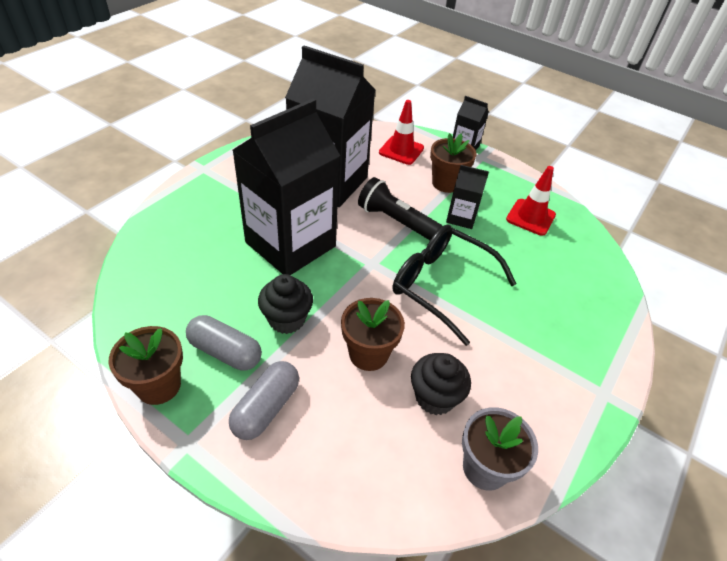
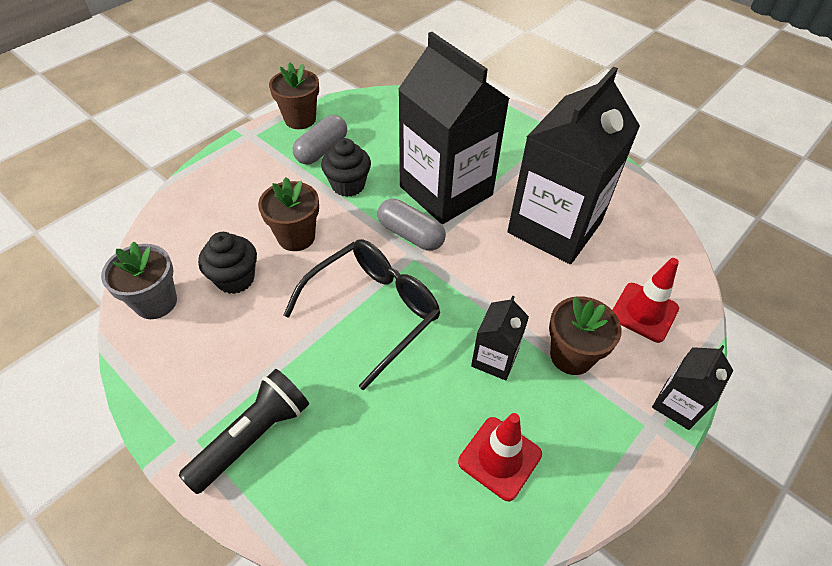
camera: 100 degrees right, 5 degrees up
(266, 408) = (263, 172): grey capsule -> grey capsule (410, 234)
(396, 221) = (484, 284): black flashlight -> black flashlight (253, 437)

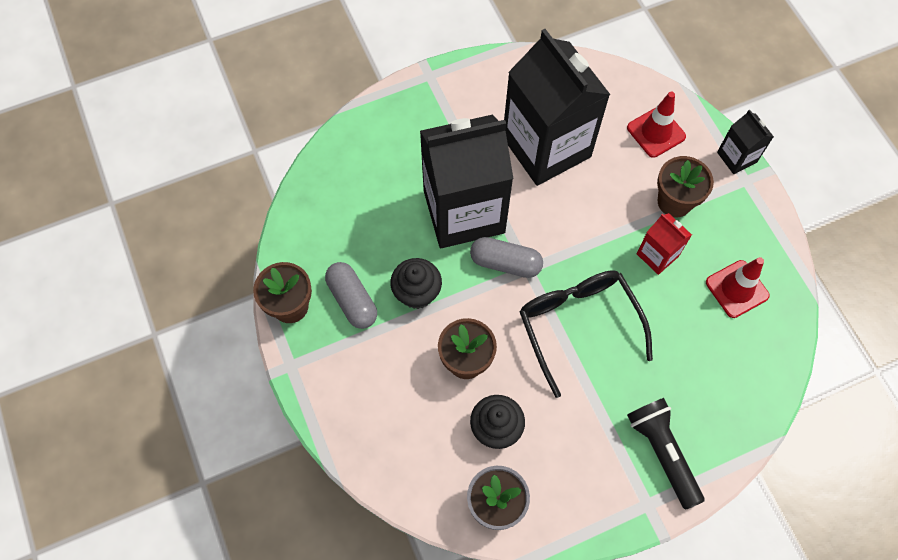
camera: 65 degrees left, 15 degrees up
(410, 234) = (505, 263): grey capsule -> grey capsule turned 45 degrees clockwise
(494, 358) = (657, 255): black carton -> red carton

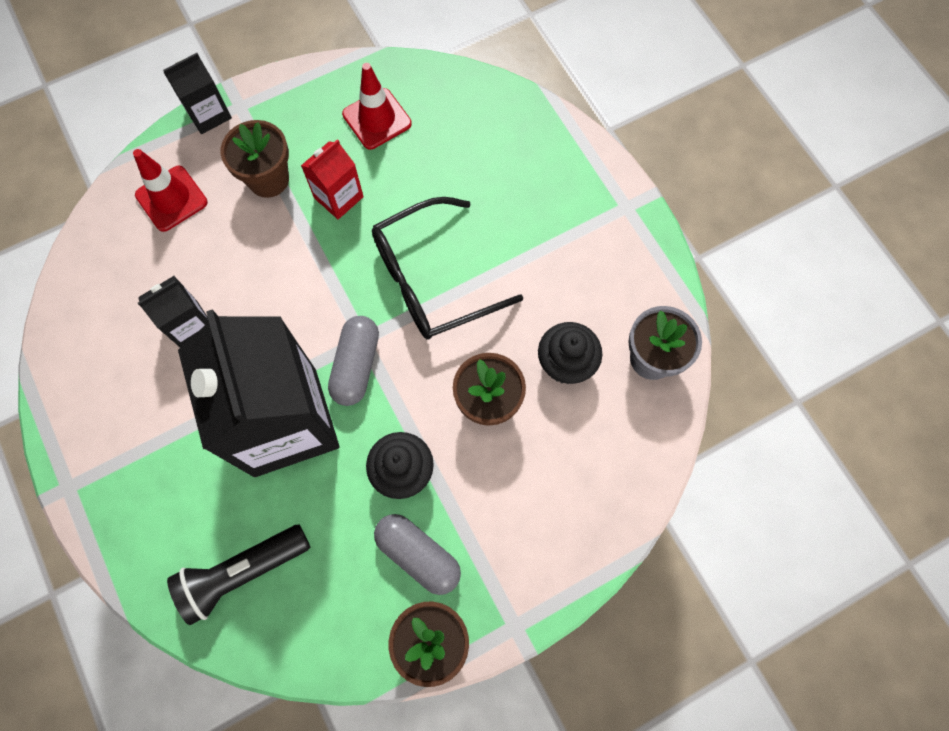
camera: 95 degrees left, 5 degrees up
(352, 300) = (418, 555): grey capsule -> grey capsule turned 75 degrees clockwise
(546, 147) = (190, 325): black carton -> black carton, size x0.44
(662, 453) = (570, 193): black flashlight -> black flashlight (243, 572)

